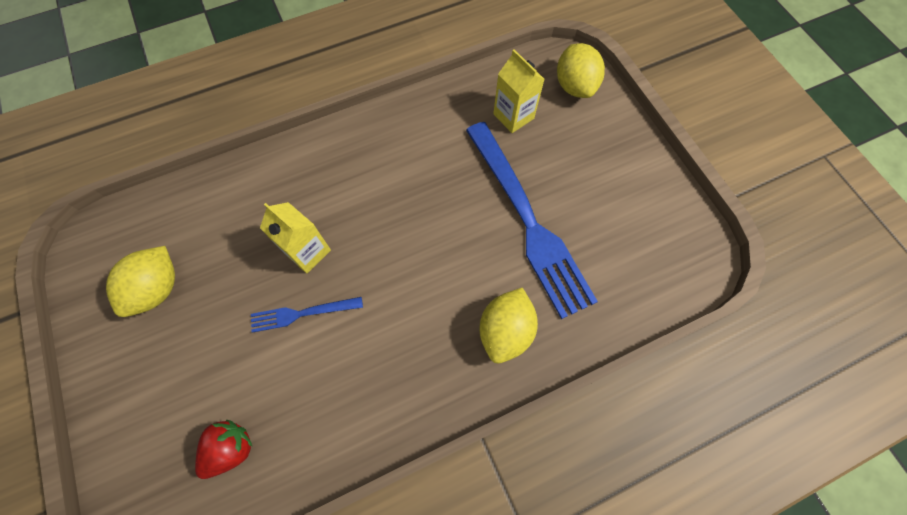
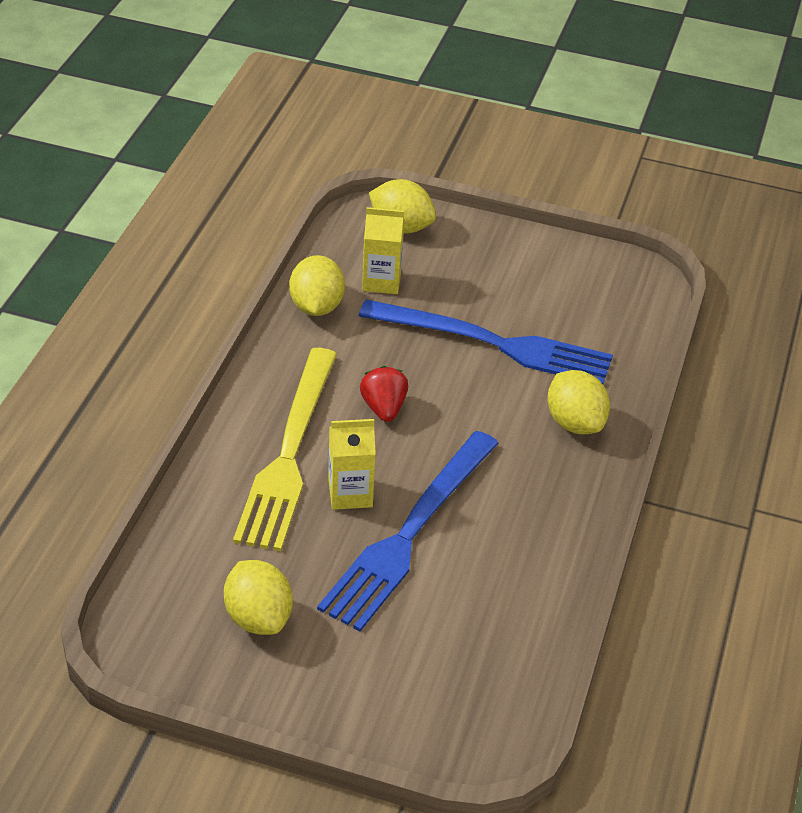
camera: 50 degrees left, 25 degrees down
(231, 448) = (484, 652): red strawberry -> red strawberry (384, 408)
(303, 313) = (409, 533): blue fork -> blue fork, size x2.17
(312, 192) = (289, 453): none -> yellow fork
(452, 103) = (316, 306): none -> yellow lemon

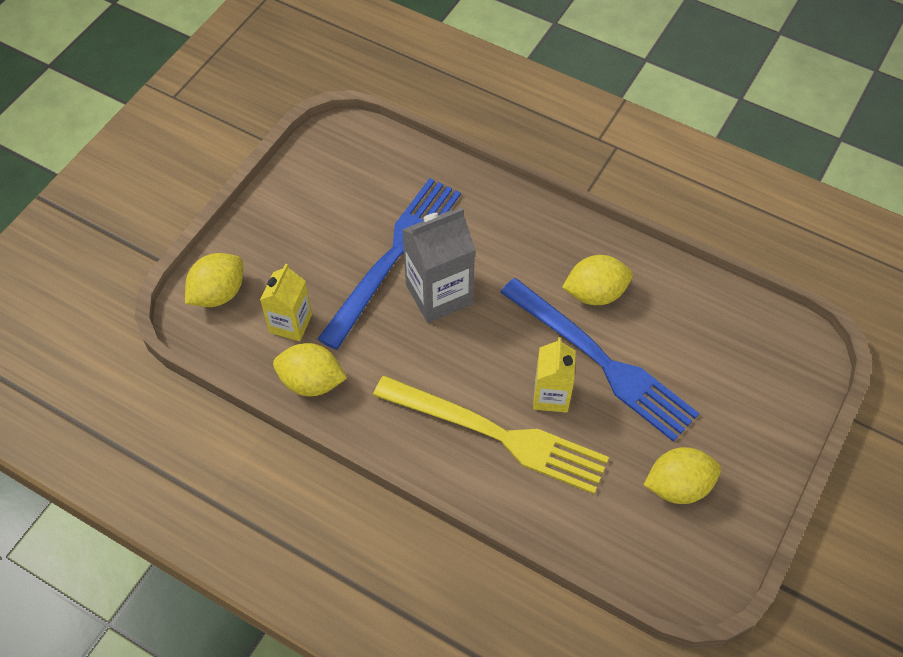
camera: 75 degrees left, 15 degrees up
(384, 408) = (455, 352): red strawberry -> none
(455, 386) = (439, 294): none -> grey carton
(575, 423) = (498, 222): yellow lemon -> yellow lemon (595, 293)

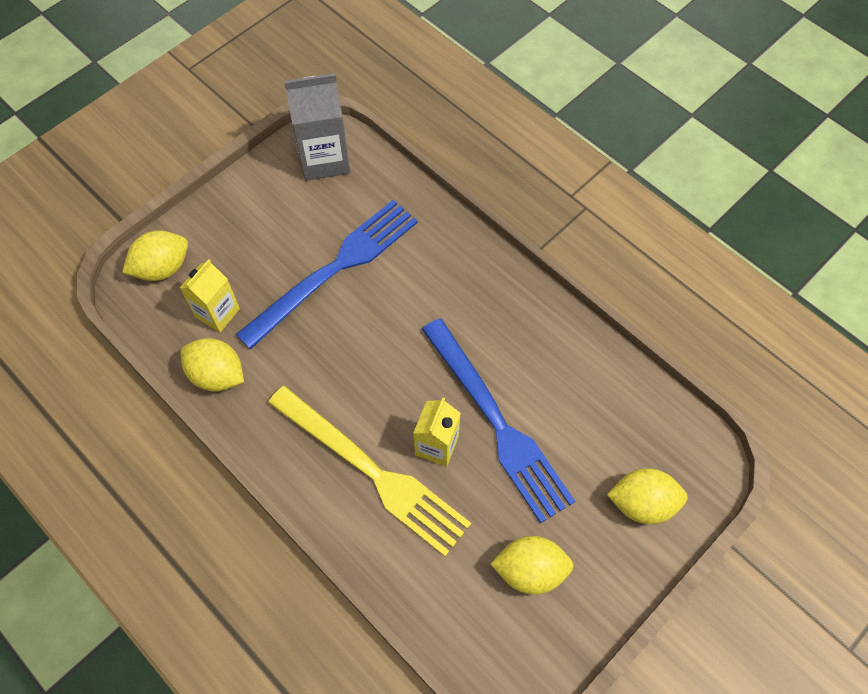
camera: 15 degrees right, 5 degrees up
(439, 294) = (364, 317): grey carton -> grey carton (324, 159)
(595, 293) = (514, 352): yellow lemon -> yellow lemon (642, 503)

